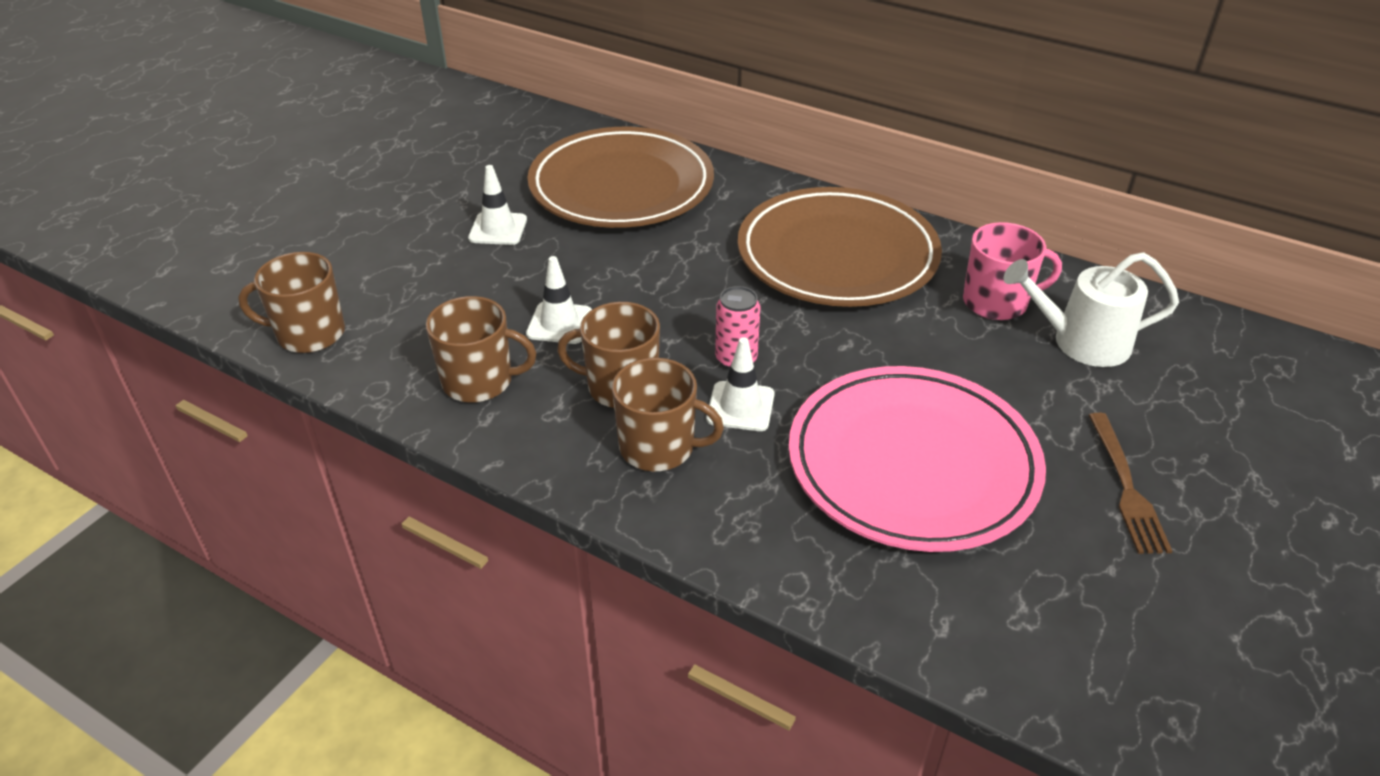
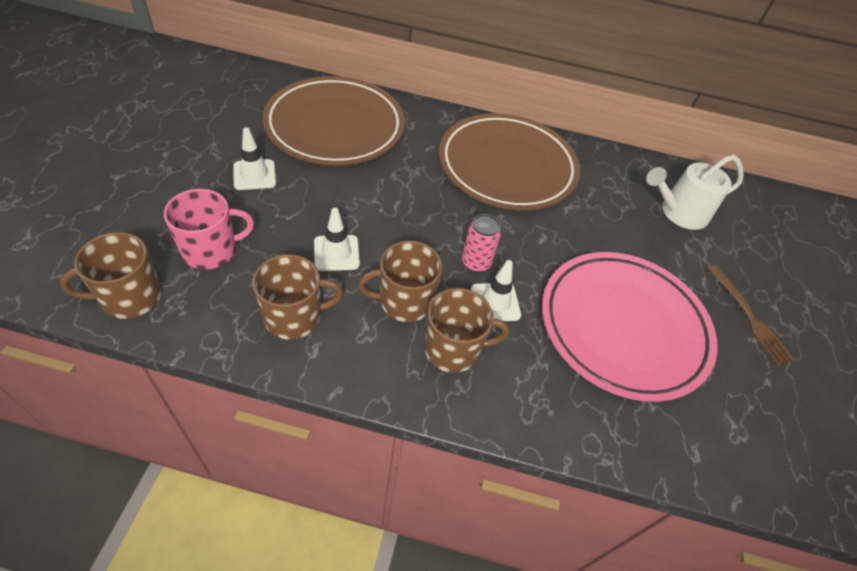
camera: 25 degrees left, 10 degrees up
(997, 302) = (619, 189): pink mug -> pink mug (211, 250)

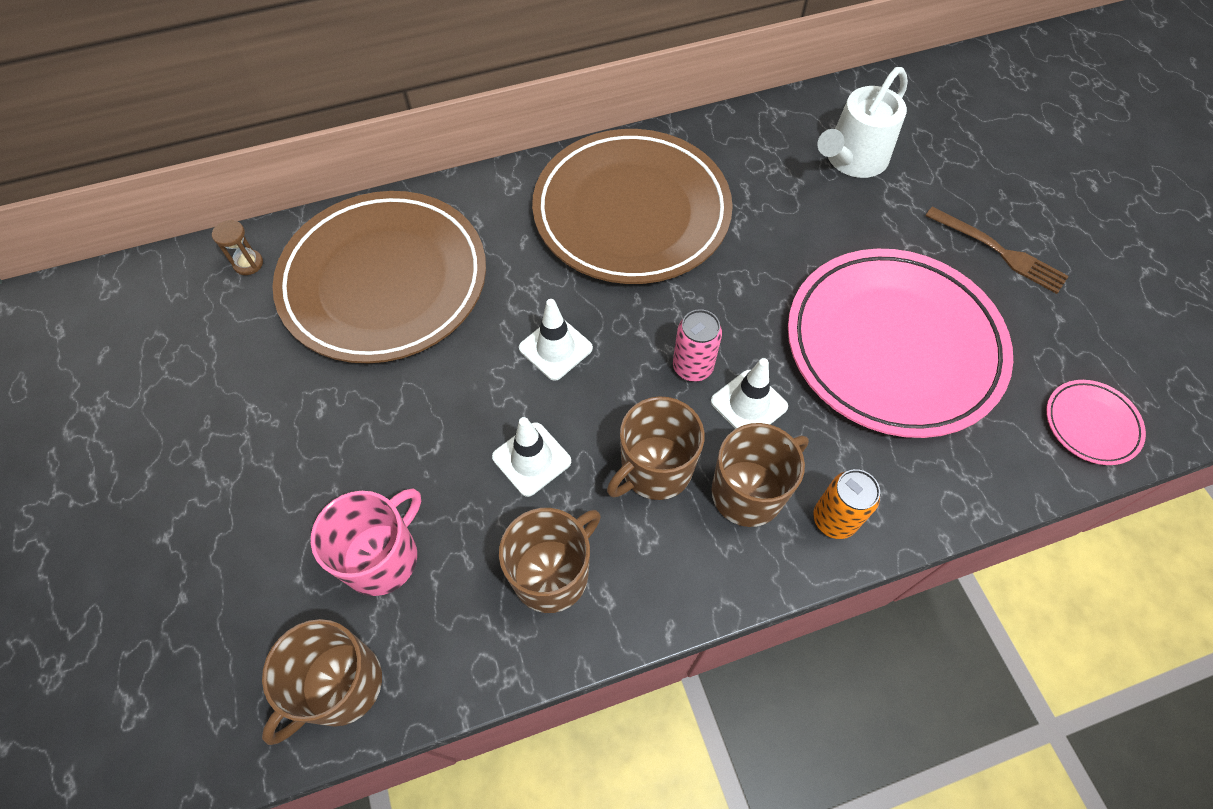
camera: 25 degrees left, 10 degrees up
(254, 175) = (343, 417): white traffic cone -> white traffic cone (555, 348)
(273, 83) = (248, 263): none -> brown hourglass
(497, 399) = (834, 519): none -> orange can
(742, 461) = (1091, 424): none -> pink plate

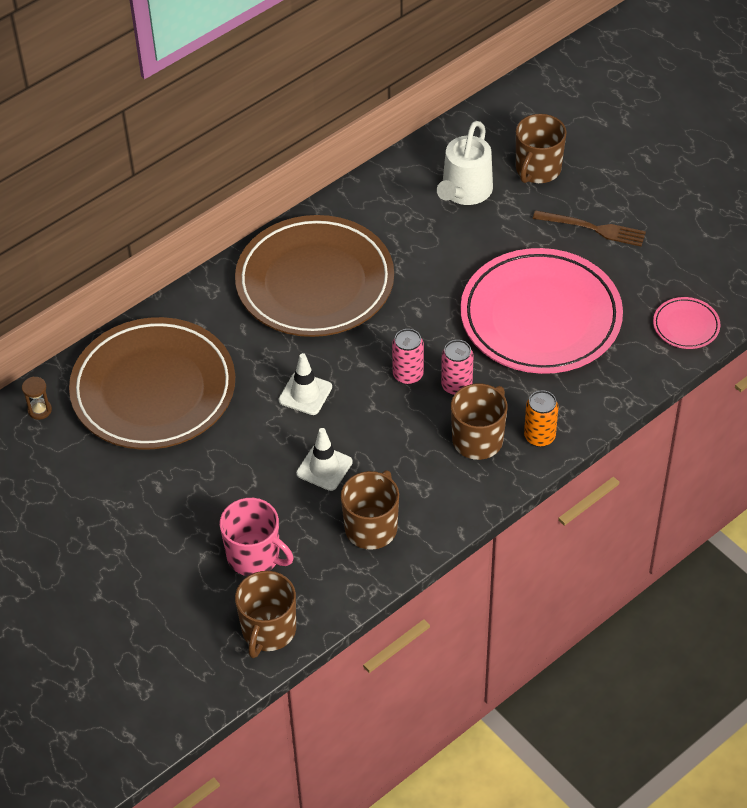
camera: 20 degrees left, 10 degrees down
(382, 557) = (254, 556): pink mug -> pink mug turned 105 degrees clockwise
(655, 469) = (410, 446): brown mug -> brown mug (537, 169)
(749, 404) = (456, 386): white traffic cone -> pink can

